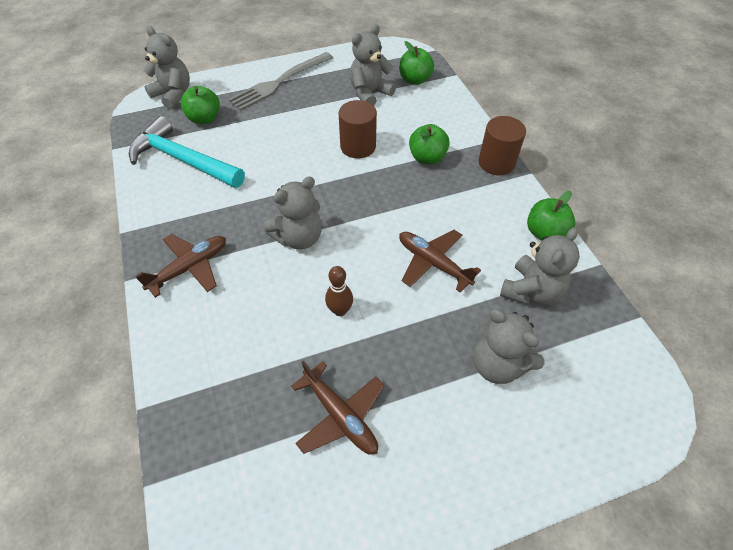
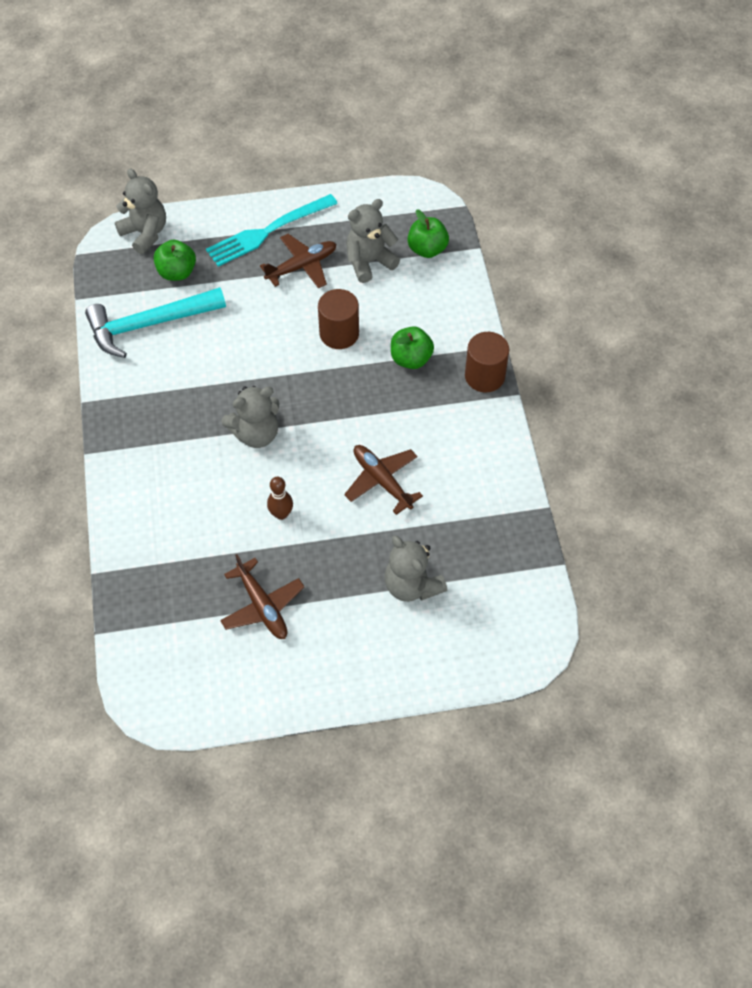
camera: 10 degrees right, 5 degrees up
(183, 160) = (149, 324): turquoise hammer -> turquoise hammer turned 60 degrees counterclockwise
(190, 267) = (146, 450): brown plane -> brown plane (302, 266)
(279, 83) = (267, 232): grey fork -> turquoise fork
(531, 291) = (468, 523): grey teddy bear -> none
(544, 233) = (505, 465): green apple -> none

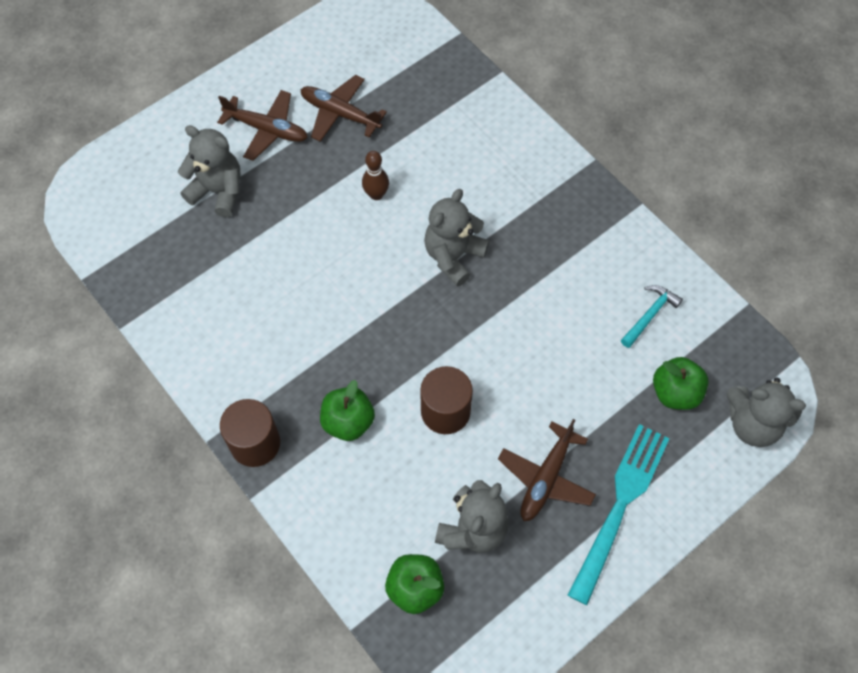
camera: 150 degrees right, 5 degrees up
(149, 324) = (649, 315): turquoise hammer -> turquoise hammer, size x0.47
(382, 480) = (301, 271): brown plane -> brown plane (267, 130)

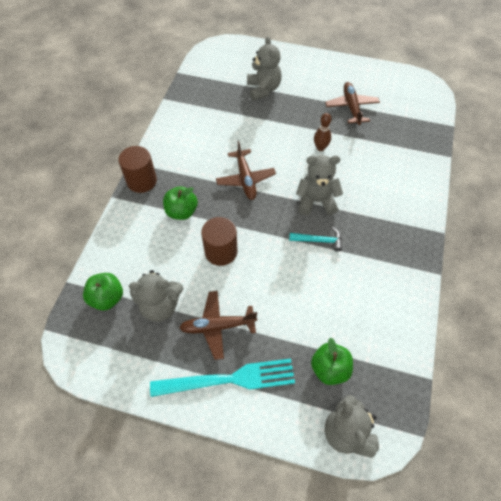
camera: 55 degrees right, 5 degrees down
(267, 130) = (314, 86): brown plane -> brown plane (245, 179)
(649, 315) = (369, 322): turquoise hammer -> turquoise hammer (319, 240)

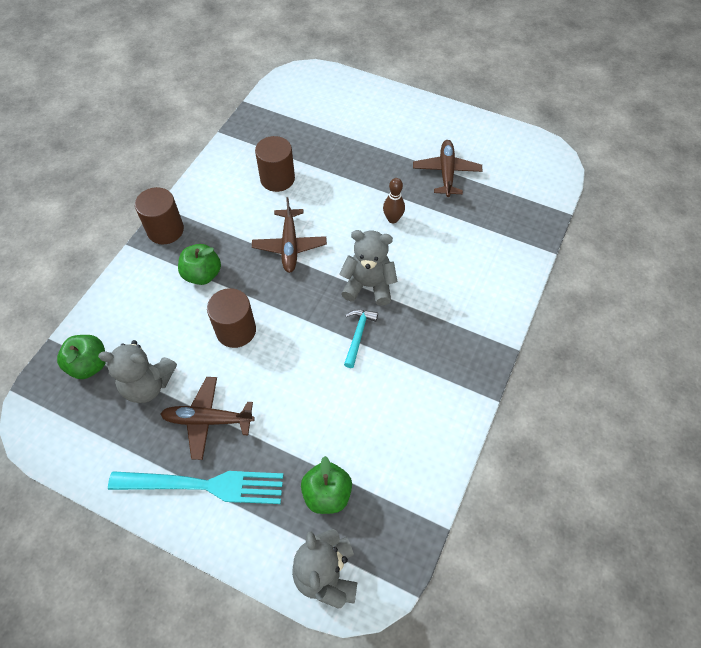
camera: 10 degrees right, 0 degrees up
(221, 129) = (277, 179): none -> brown cylinder
(263, 89) = (342, 135): grey teddy bear -> none
(319, 240) = (358, 335): turquoise hammer -> turquoise hammer turned 90 degrees counterclockwise

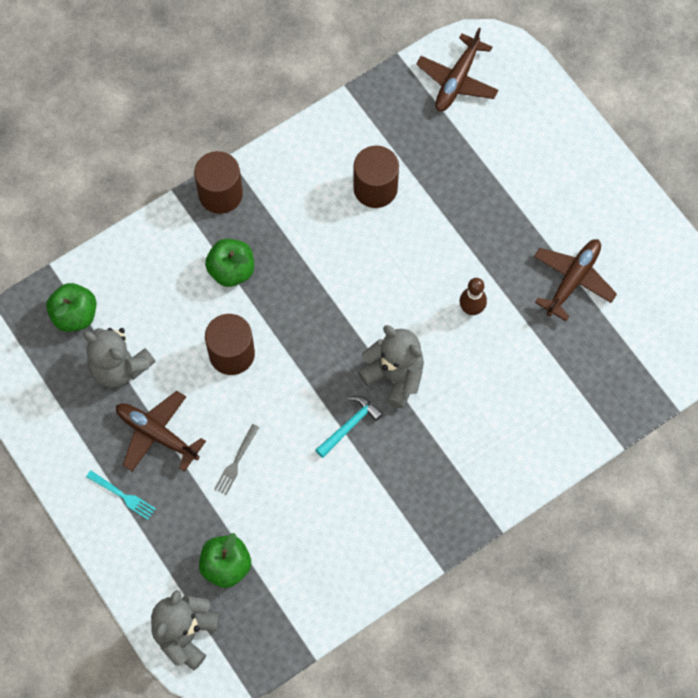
camera: 30 degrees right, 10 degrees up
(205, 485) = (123, 496): turquoise fork -> turquoise fork, size x0.44
(286, 407) = (236, 462): none -> grey fork
(289, 245) = (340, 283): brown plane -> brown plane (457, 80)

